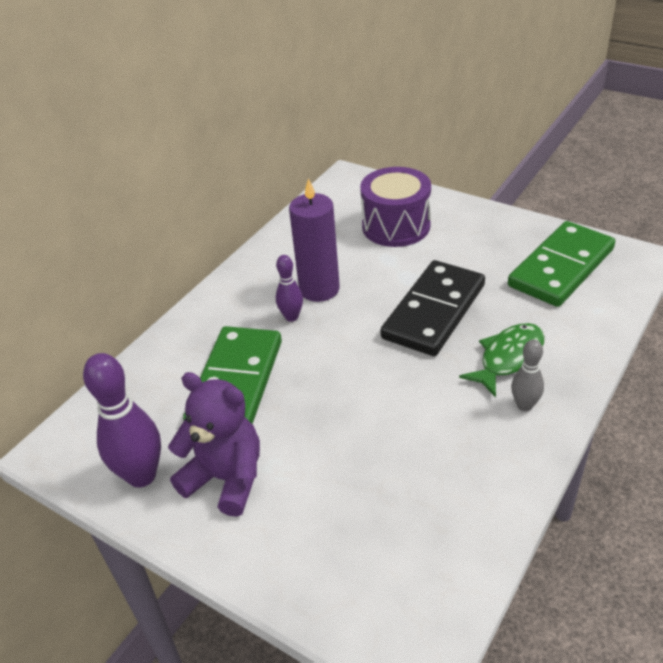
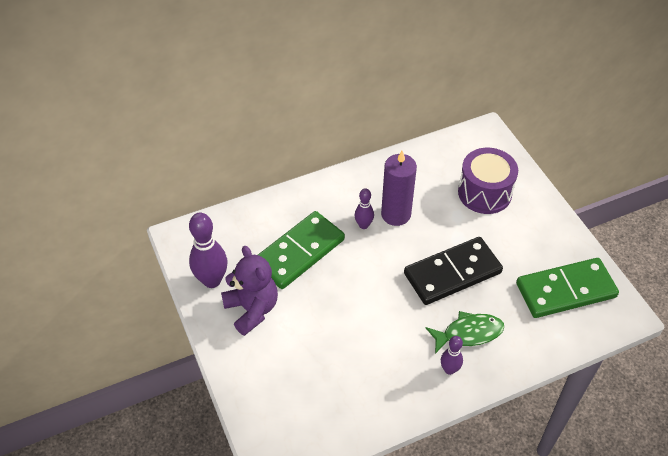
camera: 30 degrees right, 10 degrees up
(524, 405) = (449, 369): grey bowling pin -> purple bowling pin

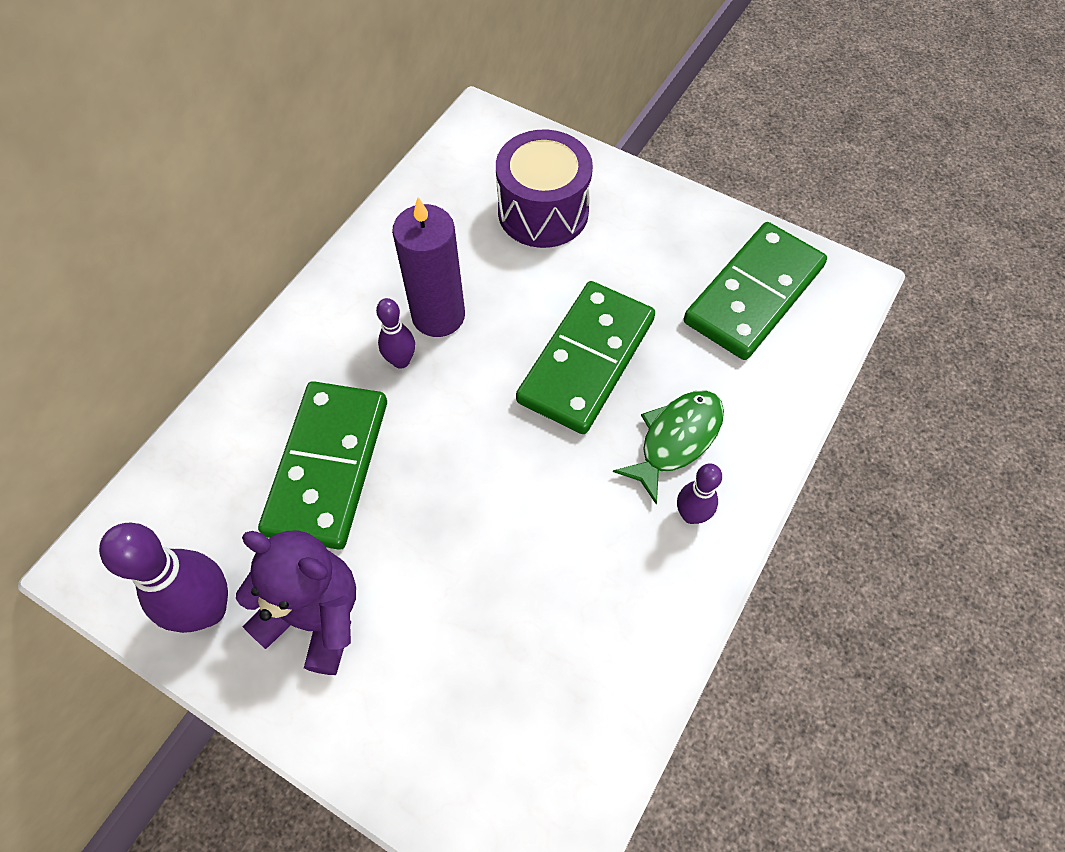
camera: 35 degrees left, 10 degrees up
(452, 273) = (586, 360): black domino -> green domino

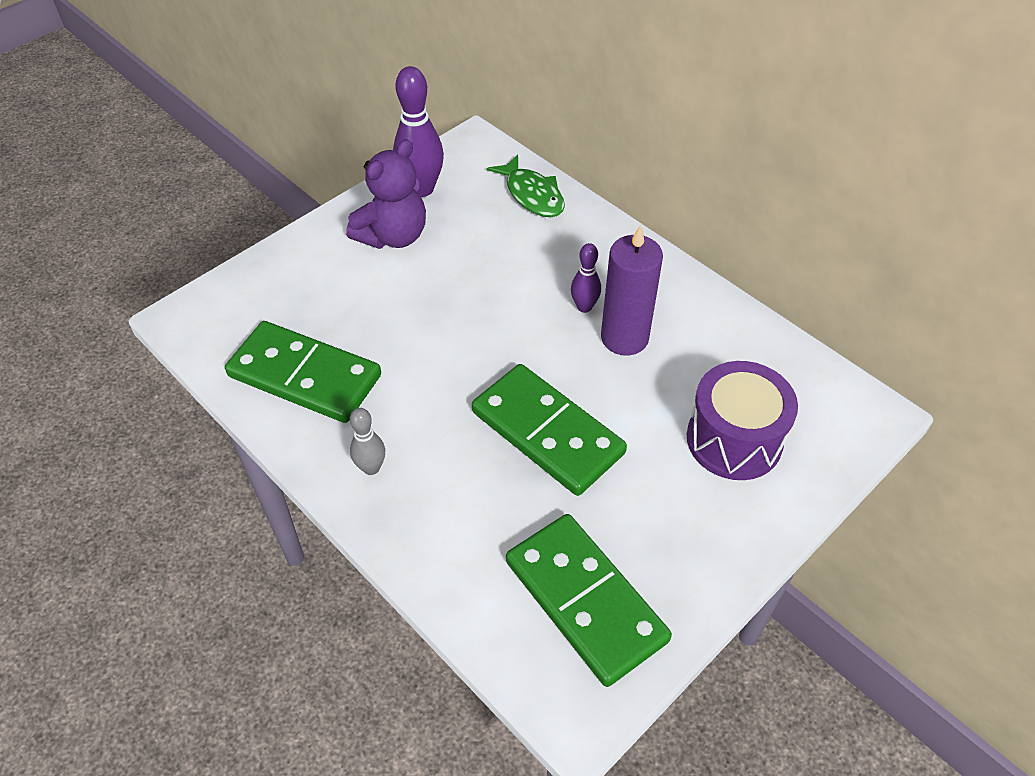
camera: 105 degrees right, 10 degrees down
(328, 466) = (503, 254): green domino -> green domino (304, 376)
(676, 440) = (444, 478): green fish -> green fish (532, 195)
(691, 515) = (371, 468): purple bowling pin -> grey bowling pin

